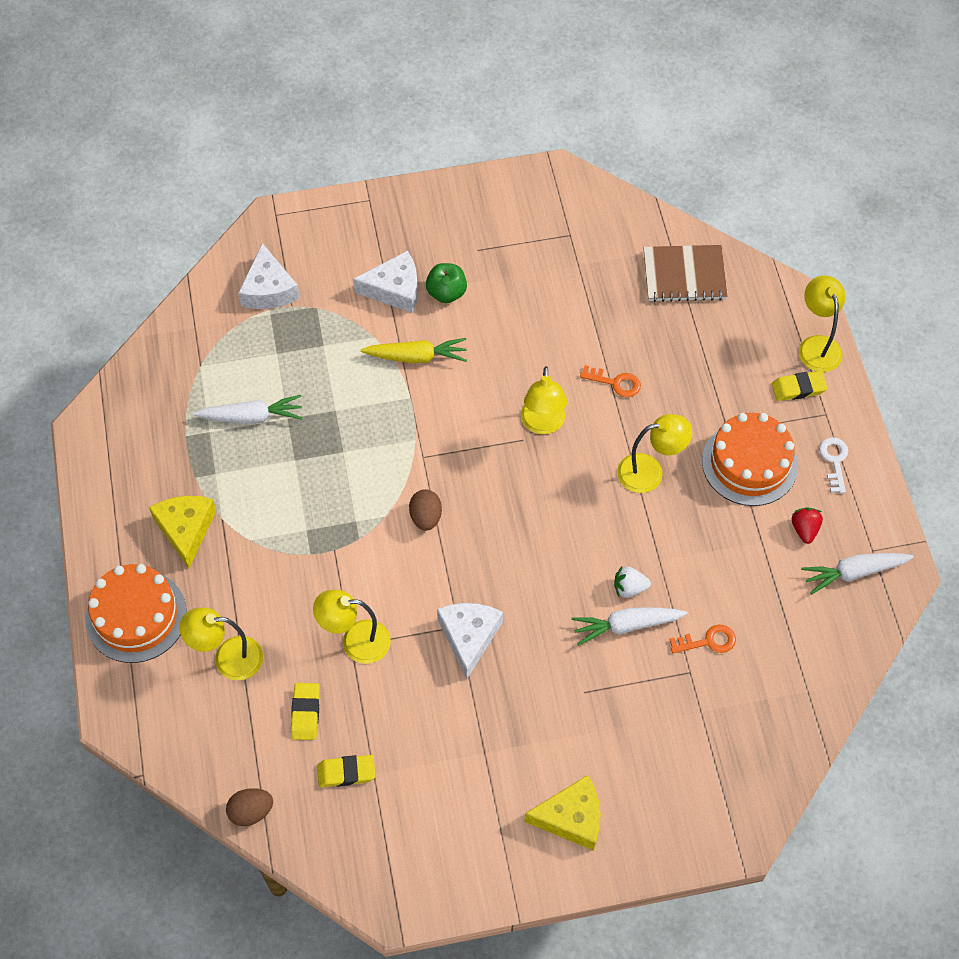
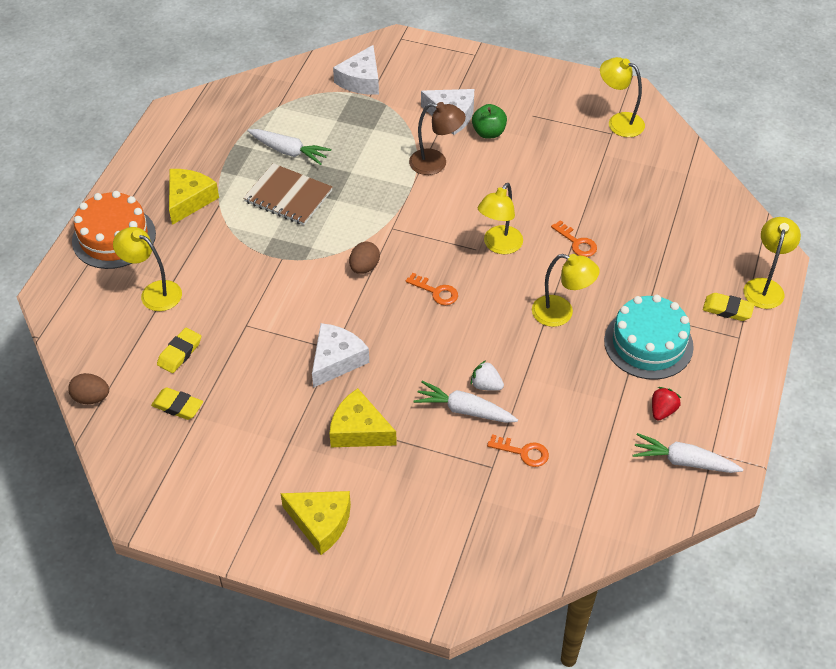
camera: 30 degrees right, 10 degrees down
(355, 641) = (251, 324): yellow lamp -> yellow lamp (619, 122)
(417, 357) = (436, 163): yellow carrot -> brown lamp
(515, 509) = (436, 292): none -> orange key
(542, 701) = (359, 430): none -> yellow cheese
(684, 275) = (685, 194): brown notebook -> brown notebook (288, 196)
(749, 463) = (648, 343): orange cake -> turquoise cake
(834, 461) = (723, 373): white key -> none

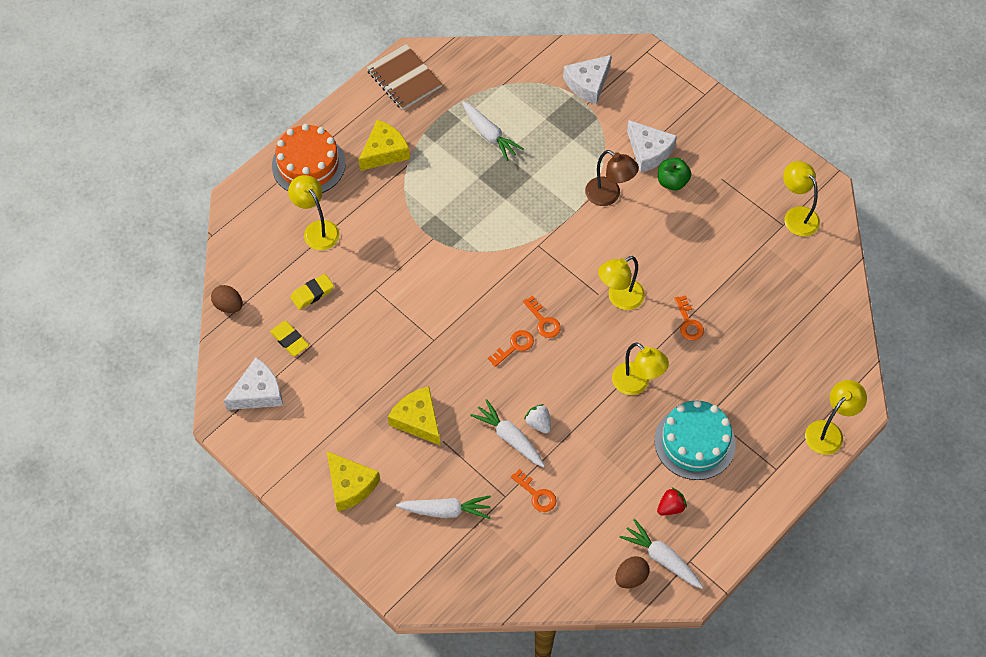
camera: 25 degrees right, 10 degrees up
(288, 196) = (467, 180): brown notebook -> brown notebook (404, 78)
(336, 360) = (431, 351): white cheese -> white cheese (258, 392)
(364, 267) = (496, 274): brown egg -> brown egg (631, 577)
(420, 325) = (514, 346): none -> orange key
(438, 506) = (446, 511): none -> white carrot
(727, 309) = (782, 439): yellow eraser -> none

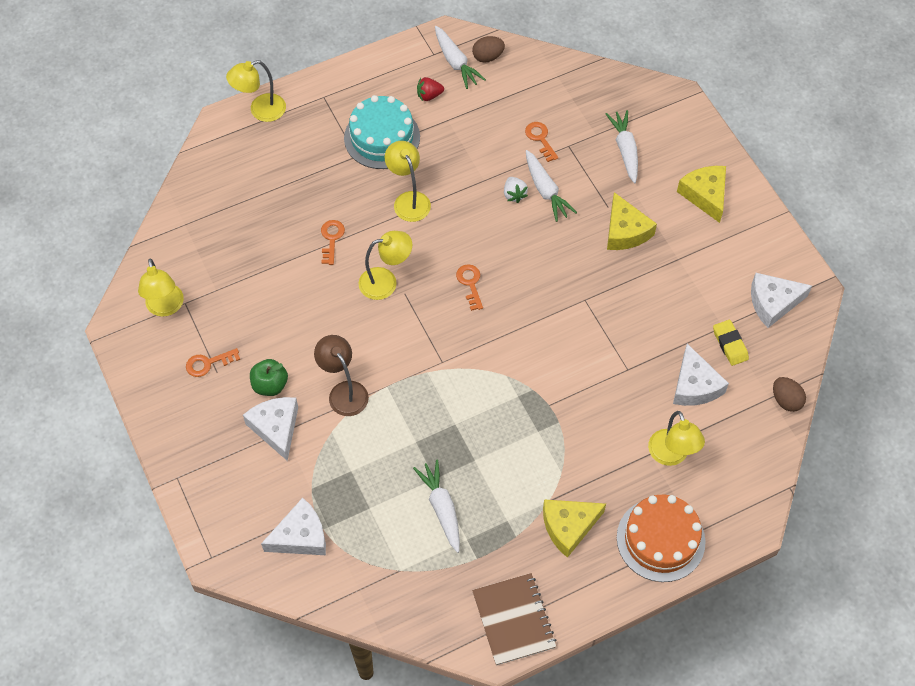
camera: 160 degrees left, 0 degrees up
(312, 293) = (694, 385): yellow eraser -> white cheese
(446, 511) = (625, 150): white carrot -> white carrot turned 60 degrees clockwise
(514, 346) = (508, 268): orange key -> orange key (208, 363)

